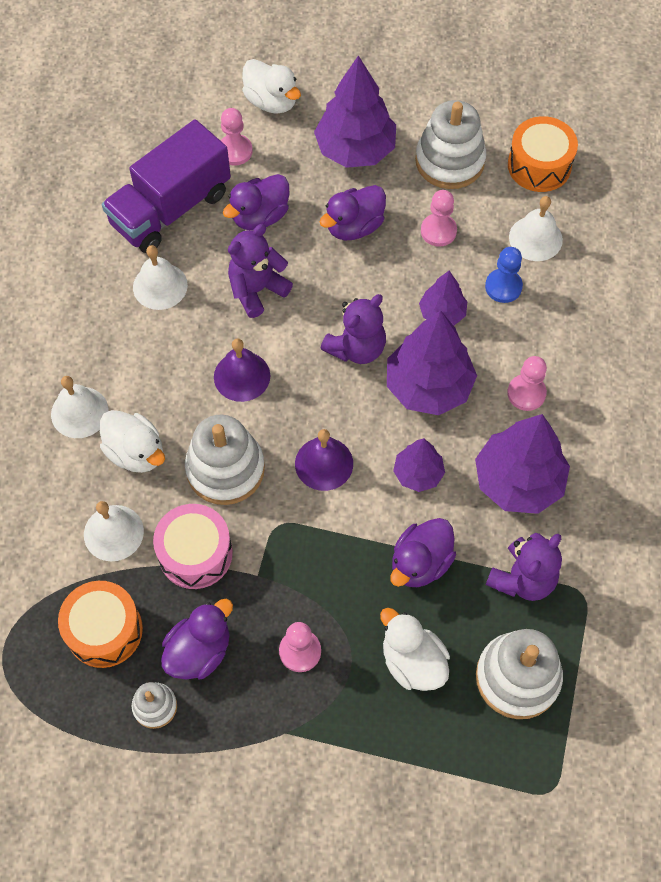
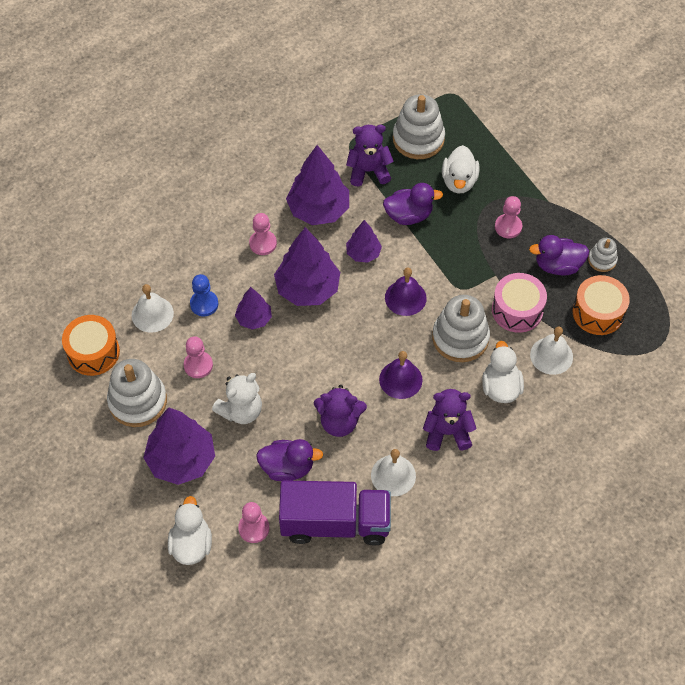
camera: 135 degrees left, 5 degrees down
(79, 412) = (512, 437): white bell -> none
(354, 226) = (241, 411): purple duck -> white teddy bear
(356, 348) = (321, 340): purple teddy bear -> purple teddy bear (447, 432)

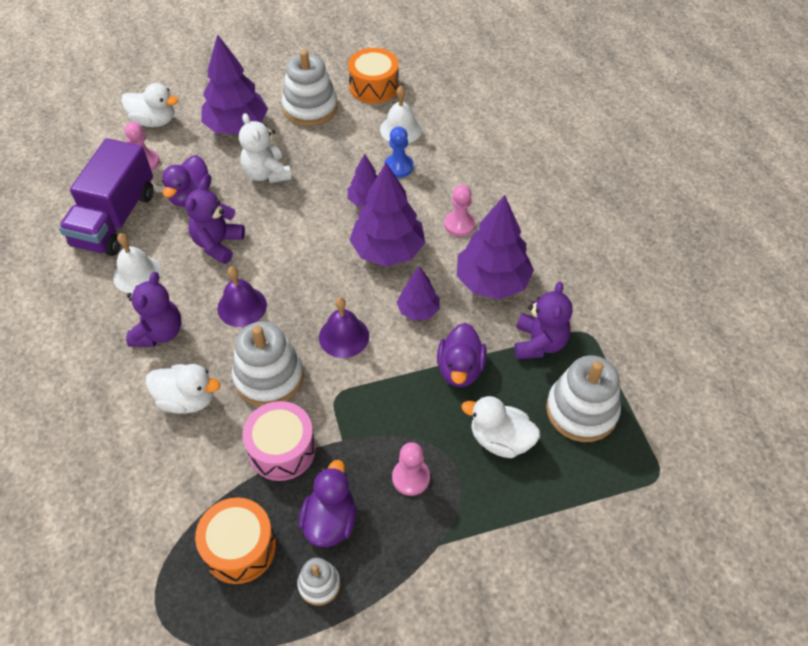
camera: 105 degrees right, 5 degrees down
(198, 365) = (330, 152): pink pawn -> none
(551, 355) = (203, 468): white bell -> none

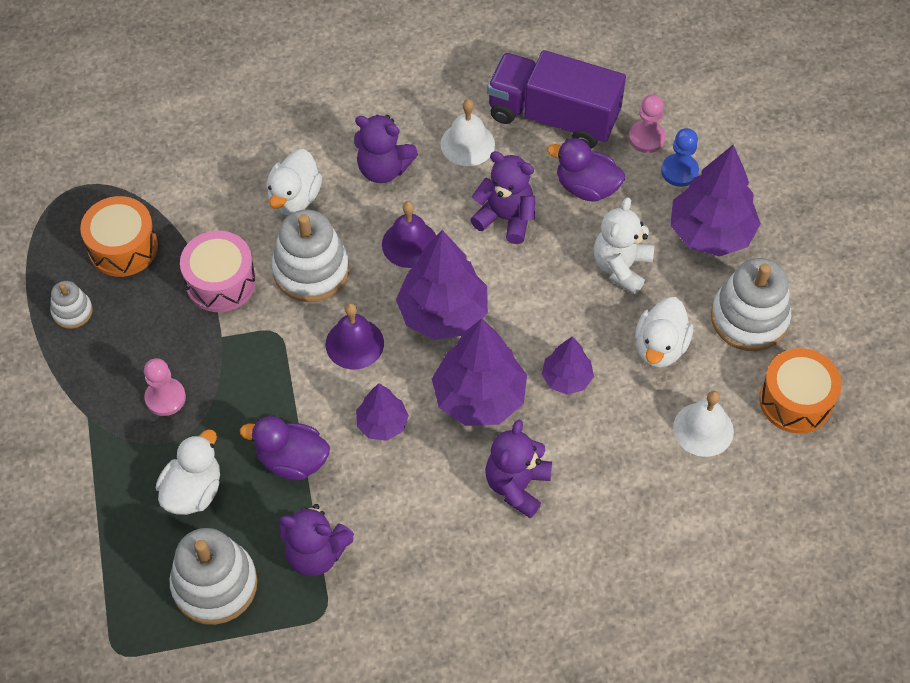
camera: 95 degrees right, 5 degrees up
(154, 121) = (722, 143): white duck -> white duck (660, 347)
(267, 174) = (621, 267): white teddy bear -> white teddy bear turned 45 degrees counterclockwise
(330, 521) = (134, 322): purple duck -> none
(398, 167) = (628, 421): blue pawn -> blue pawn (679, 171)
(459, 224) = (517, 485): pink pawn -> purple teddy bear
(492, 281) = (417, 513): purple tree -> purple tree (443, 314)

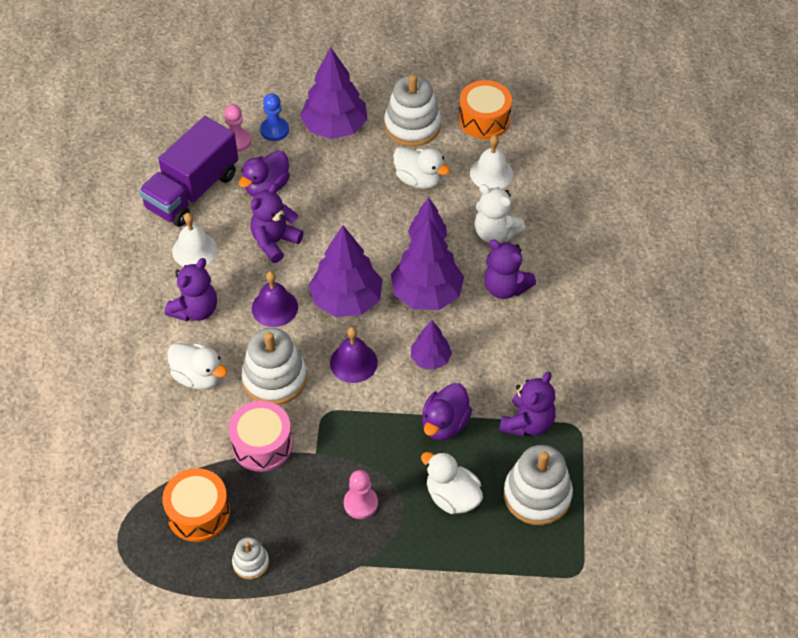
camera: 75 degrees left, 5 degrees down
(621, 267) = (344, 184): white teddy bear -> white teddy bear (495, 233)

